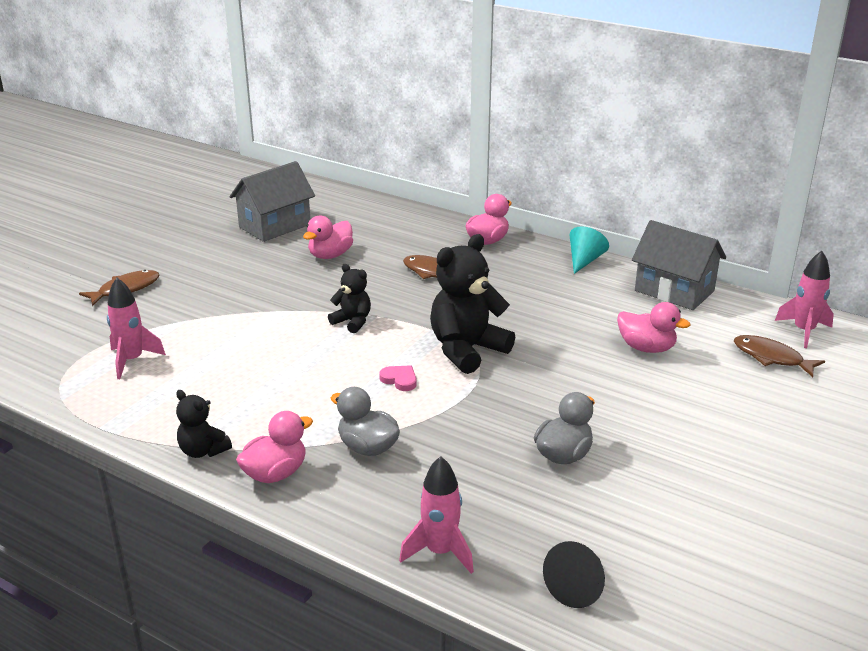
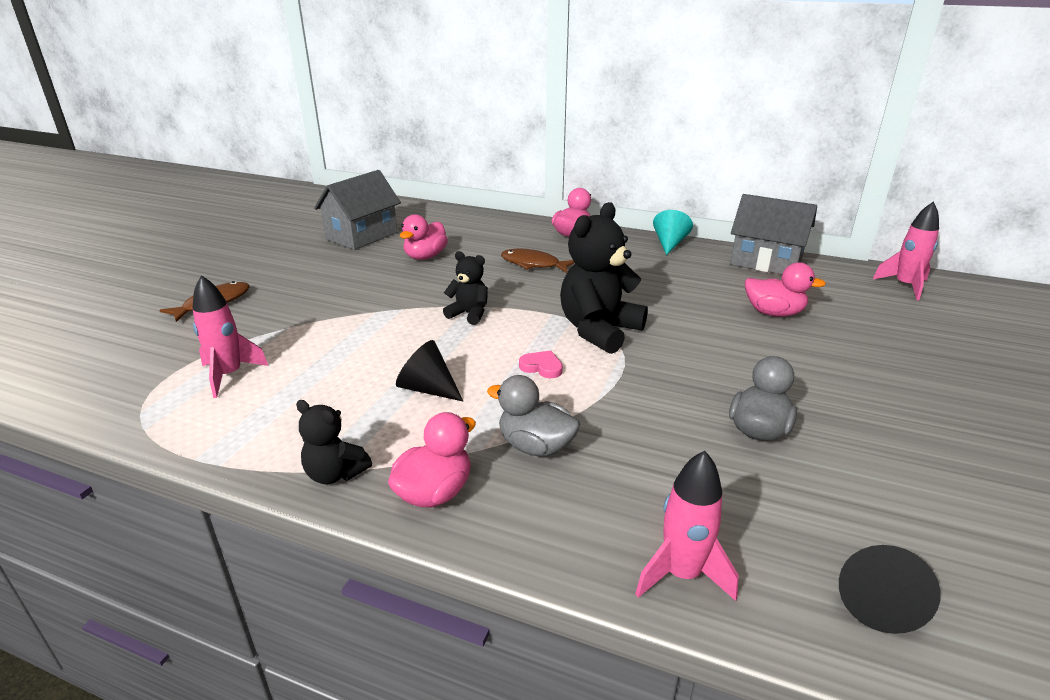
camera: 10 degrees left, 0 degrees up
(294, 389) = (428, 389): none -> black cone
(771, 358) = (894, 311): brown fish -> none

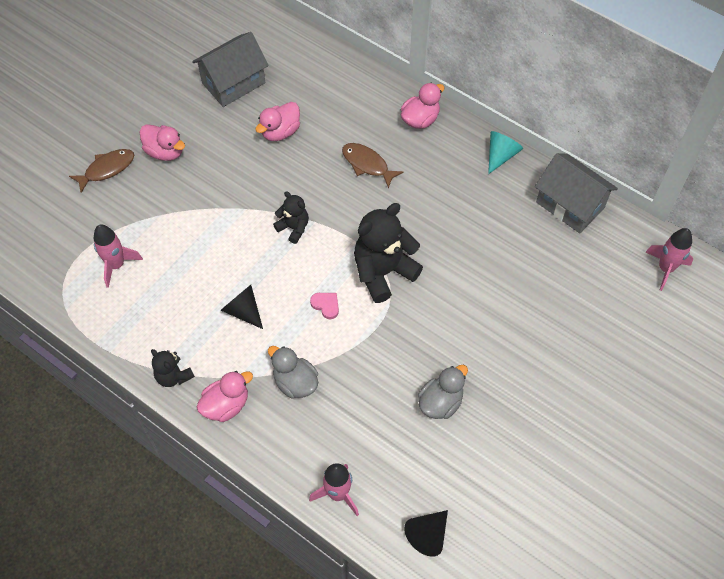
camera: 15 degrees right, 30 degrees up
(774, 313) = (529, 280): pink duck -> pink duck (165, 152)

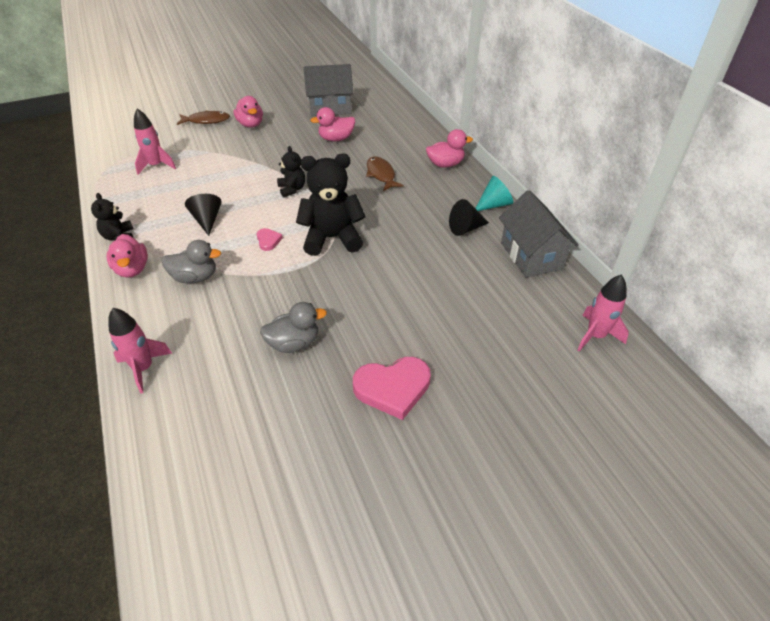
camera: 30 degrees right, 15 degrees down
(226, 405) = (132, 269): pink duck -> pink duck turned 75 degrees clockwise
(295, 382) = (195, 277): grey duck -> grey duck turned 105 degrees clockwise
(428, 535) = (182, 442): black cone -> black cone (465, 228)
(548, 401) = (393, 388): none -> pink heart

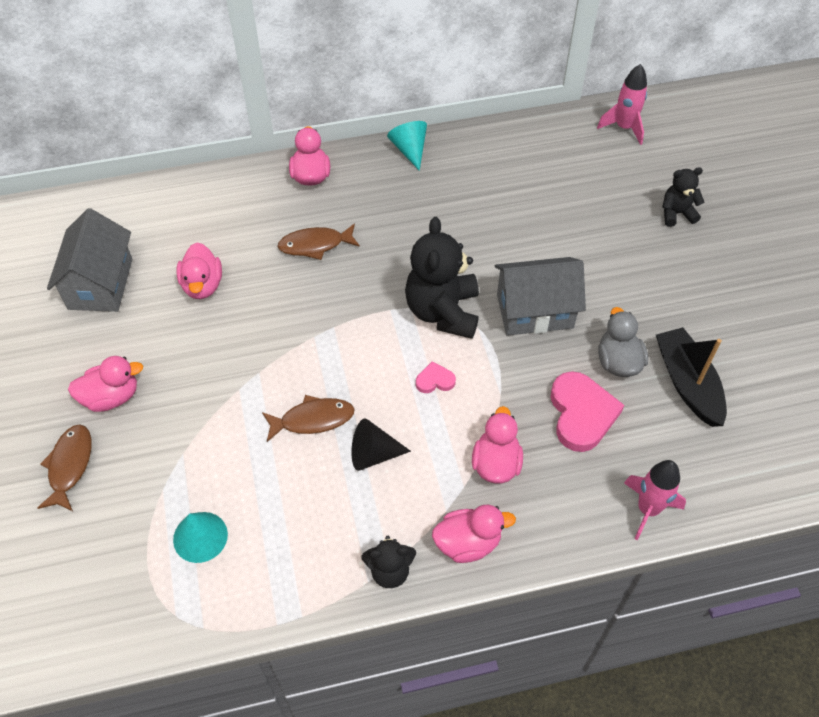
camera: 80 degrees left, 10 degrees up
(156, 166) = (200, 537): pink rocket -> turquoise cone
(195, 277) = (496, 463): grey duck -> pink duck
(235, 193) = (313, 419): none -> brown fish
(273, 394) = (687, 383): none -> black boat
(292, 189) = (323, 348): black teddy bear -> black teddy bear (676, 213)
(393, 388) = (681, 285): pink heart -> pink heart (581, 414)
(465, 228) = (449, 184): black cone -> none
(531, 255) = (506, 141): grey house -> grey house (534, 311)

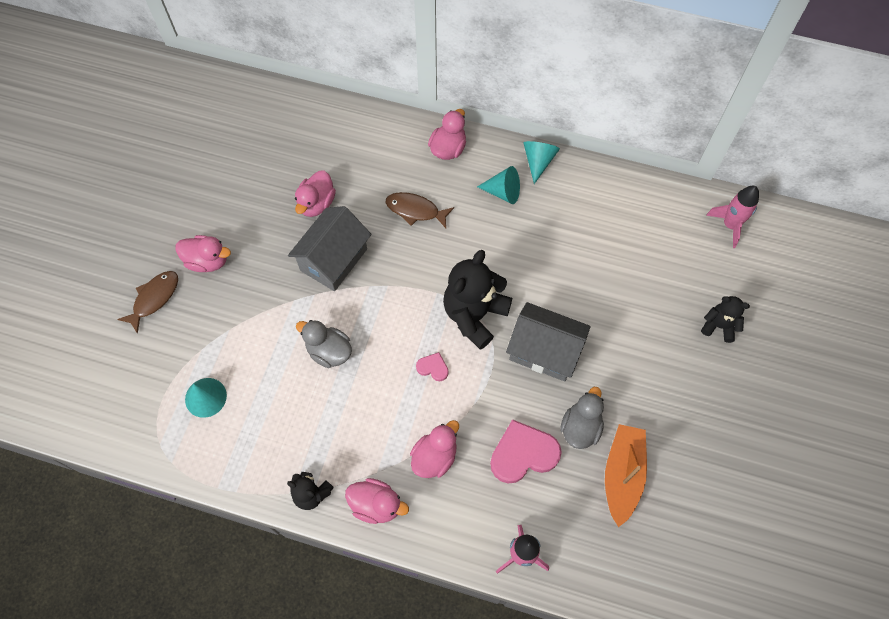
camera: 30 degrees right, 10 degrees up
(100, 284) = (249, 167): grey house -> grey house (334, 260)
(313, 419) = (329, 351): brown fish -> grey duck
(373, 454) = (354, 401): black cone -> none
(394, 190) = (503, 192): none -> turquoise cone
(581, 414) = (523, 454): pink heart -> pink heart turned 135 degrees counterclockwise
(687, 383) = (622, 475): black boat -> orange boat

